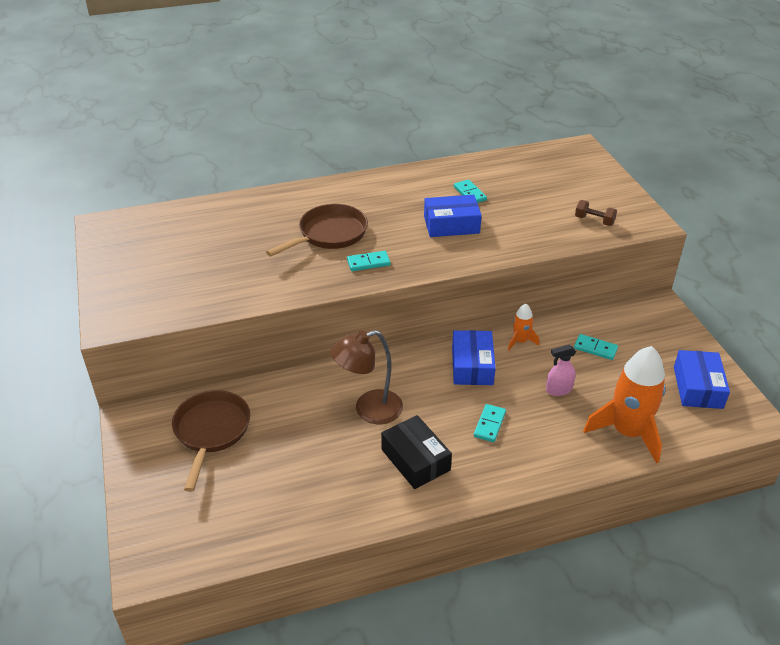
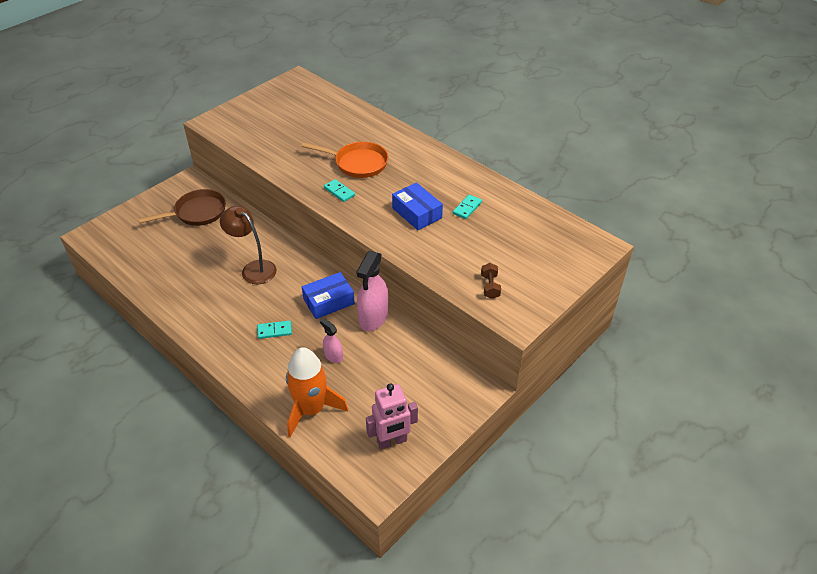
camera: 60 degrees right, 5 degrees up
(329, 234) = (357, 163): brown pan -> orange pan
(415, 460) = (221, 306): black box -> none
(520, 341) = (373, 318): orange rocket -> pink spray bottle
(595, 348) = (396, 363): turquoise domino -> none
(698, 387) = (392, 441): blue box -> pink robot

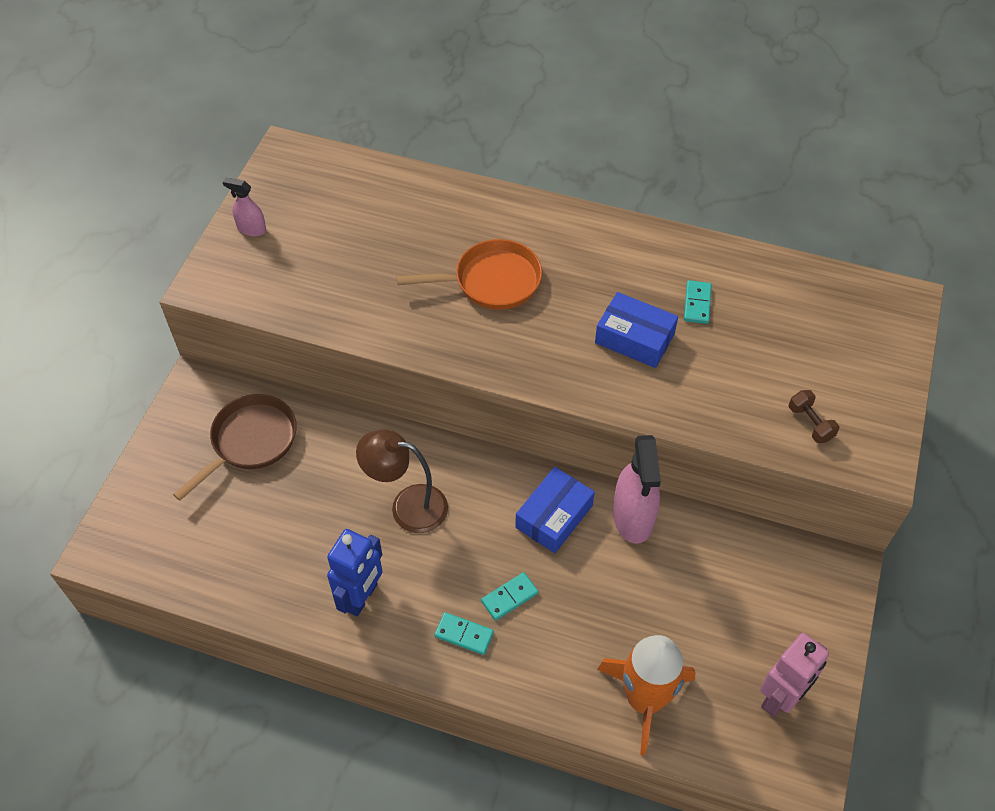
camera: 25 degrees left, 10 degrees up
(197, 301) = (361, 597): none -> blue robot
(333, 356) = (619, 602): pink spray bottle -> pink spray bottle (251, 229)
(339, 192) = (499, 342): turquoise domino -> turquoise domino (464, 634)

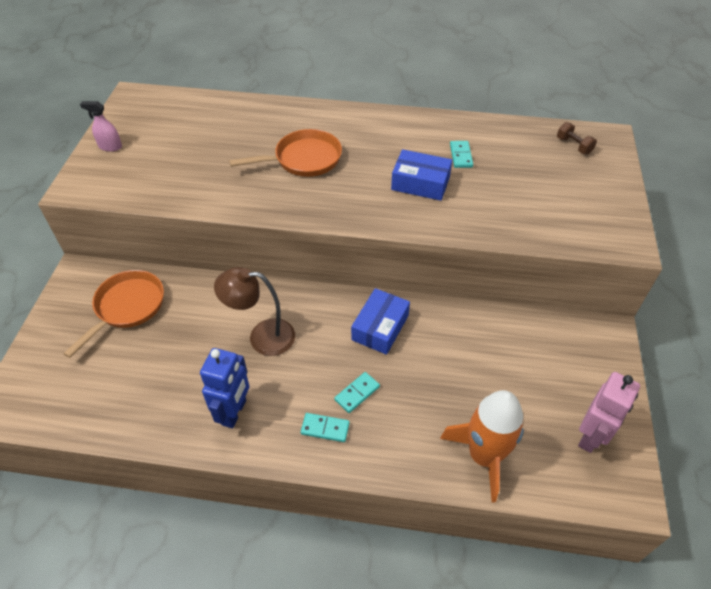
camera: 10 degrees left, 5 degrees down
(250, 442) = (127, 307): brown pan -> orange pan
(633, 517) = (441, 319): pink spray bottle -> none
(810, 423) = (567, 222): brown dumbbell -> brown dumbbell (573, 146)

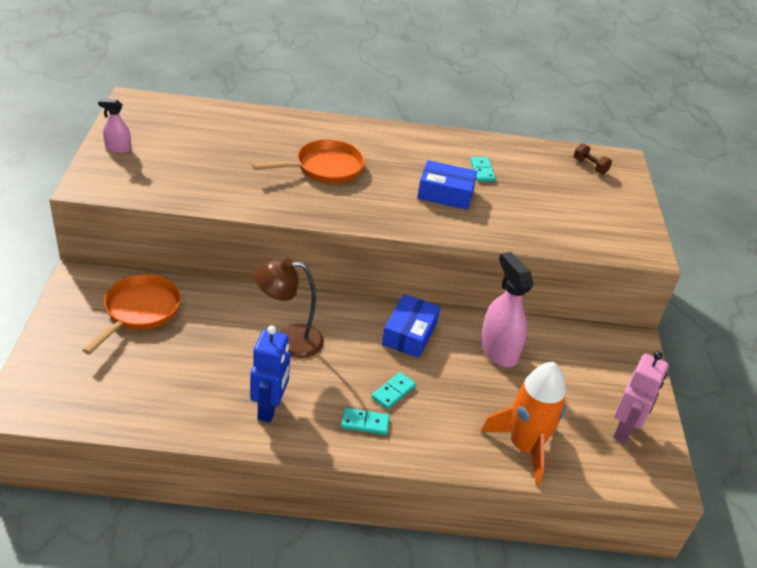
camera: 10 degrees left, 10 degrees down
(467, 345) = (498, 350): none -> pink spray bottle

